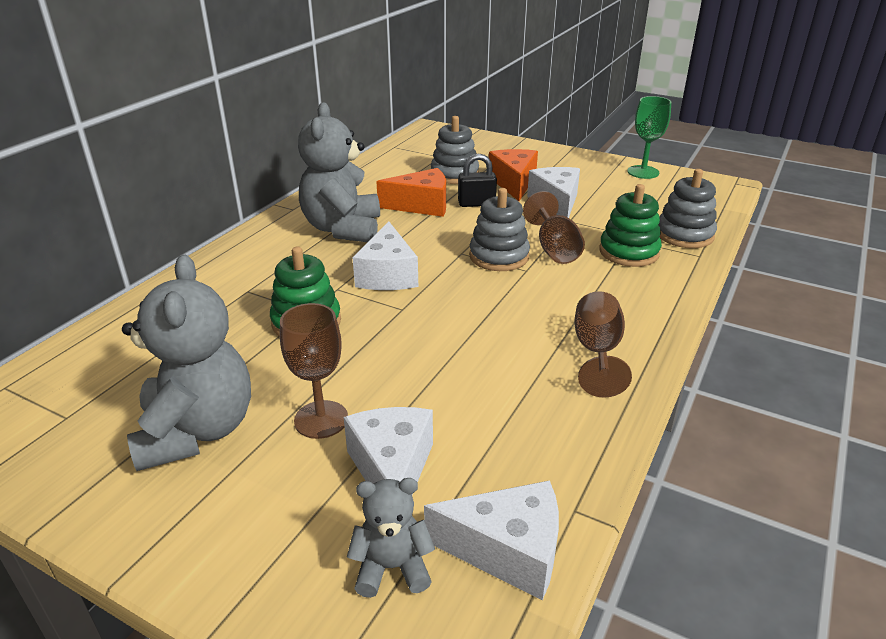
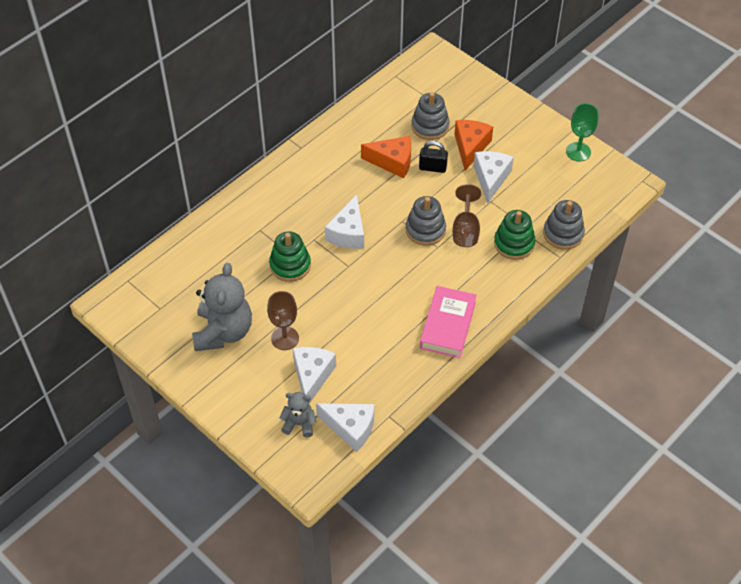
camera: 15 degrees right, 20 degrees up
(343, 229) = (331, 178): grey teddy bear -> none
(597, 352) = (447, 325): brown goblet -> pink book

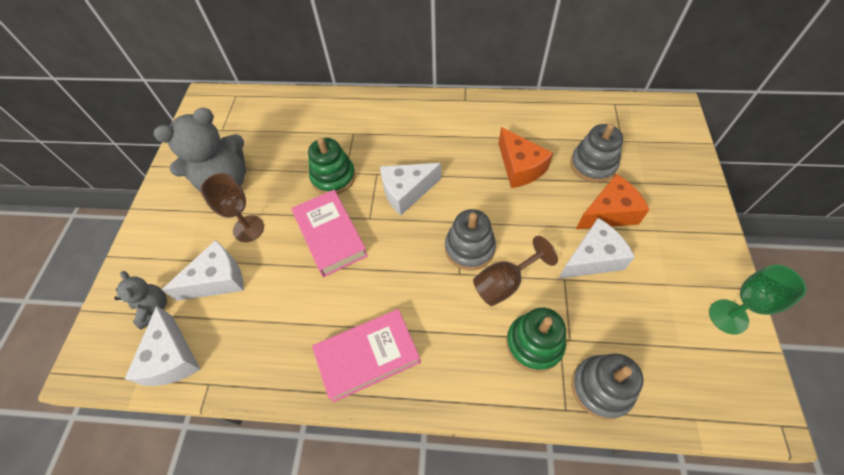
camera: 55 degrees right, 5 degrees up
(340, 295) = (330, 236): none -> pink book
(432, 167) = (548, 201): black padlock -> none

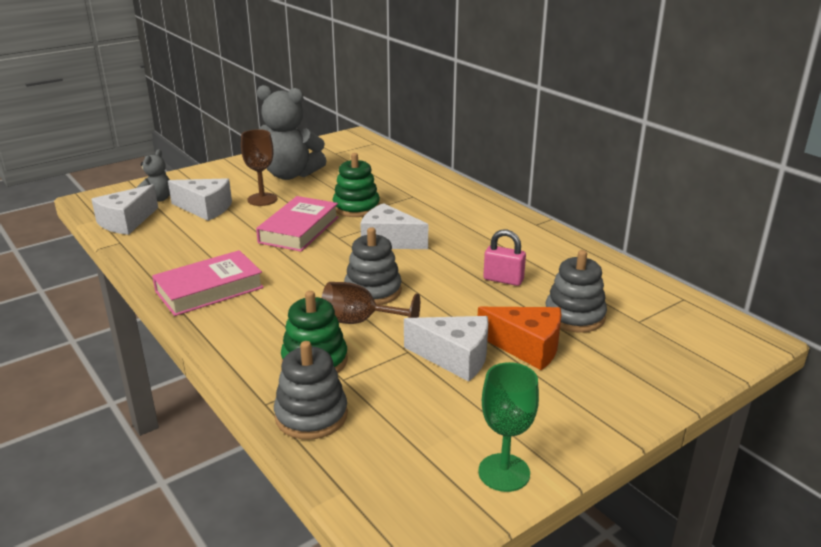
camera: 45 degrees right, 30 degrees down
(368, 356) = (209, 289): pink book -> pink book turned 60 degrees counterclockwise
(520, 167) = (503, 279): orange cheese -> pink padlock

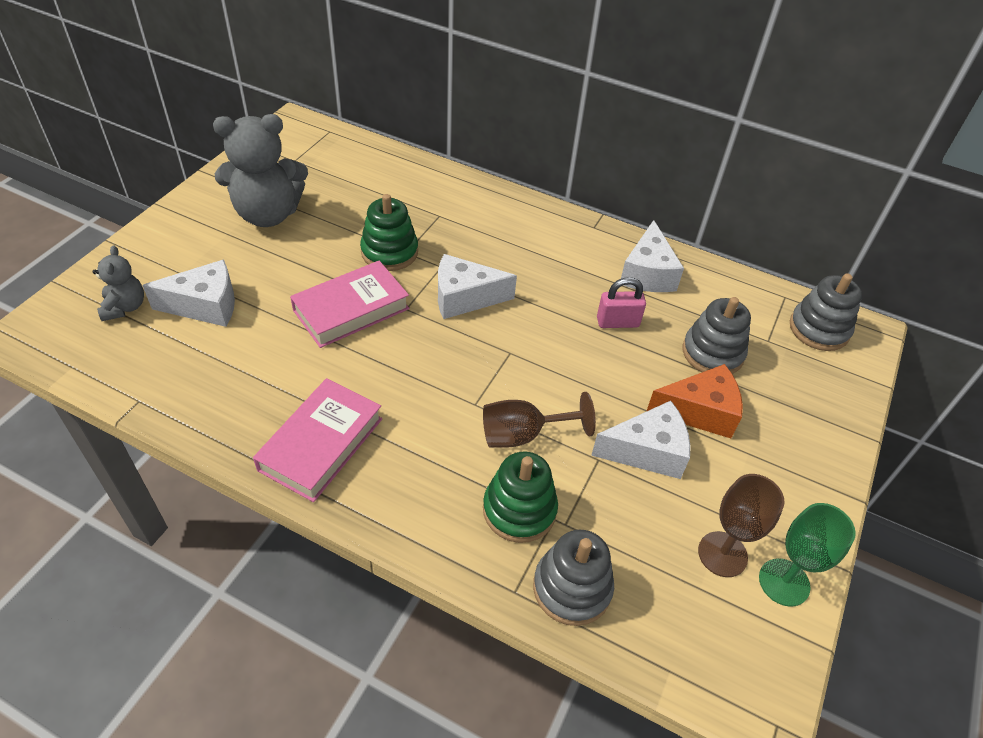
camera: 30 degrees left, 20 degrees up
(126, 222) = (116, 361): white cheese -> white cheese (647, 273)
(262, 199) = (266, 269): brown goblet -> brown goblet (722, 554)
(299, 230) = (351, 309): pink book -> pink book turned 60 degrees clockwise
(373, 291) = (503, 383): grey stacking toy -> grey stacking toy (819, 329)

